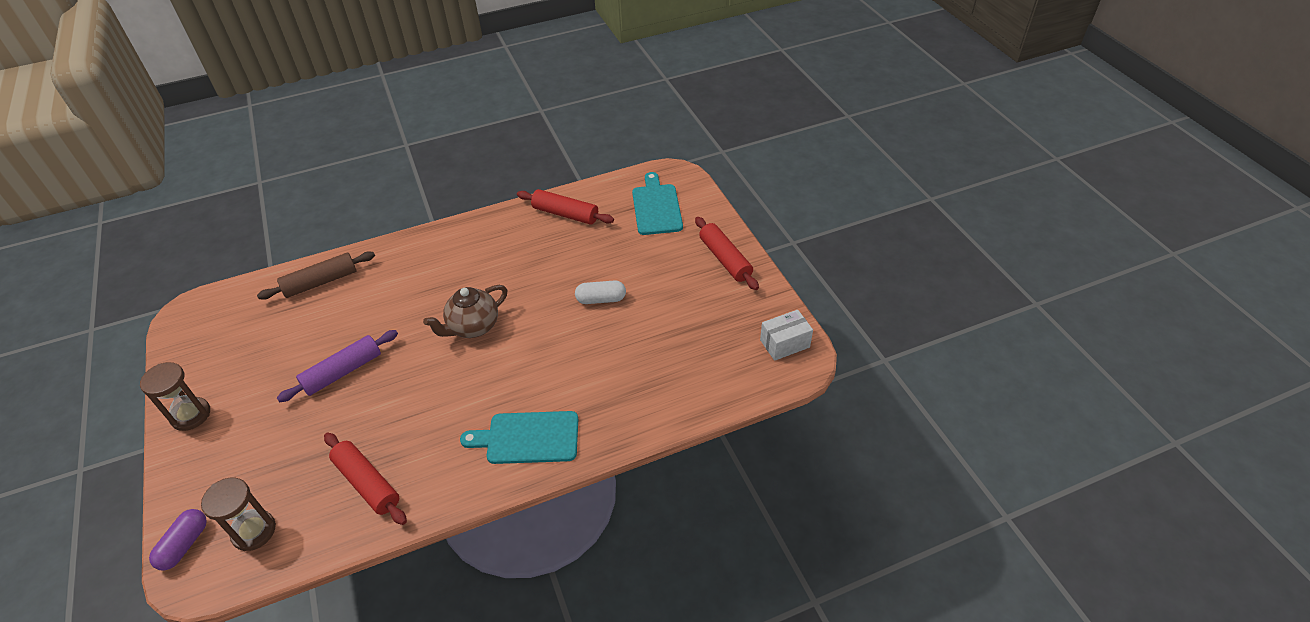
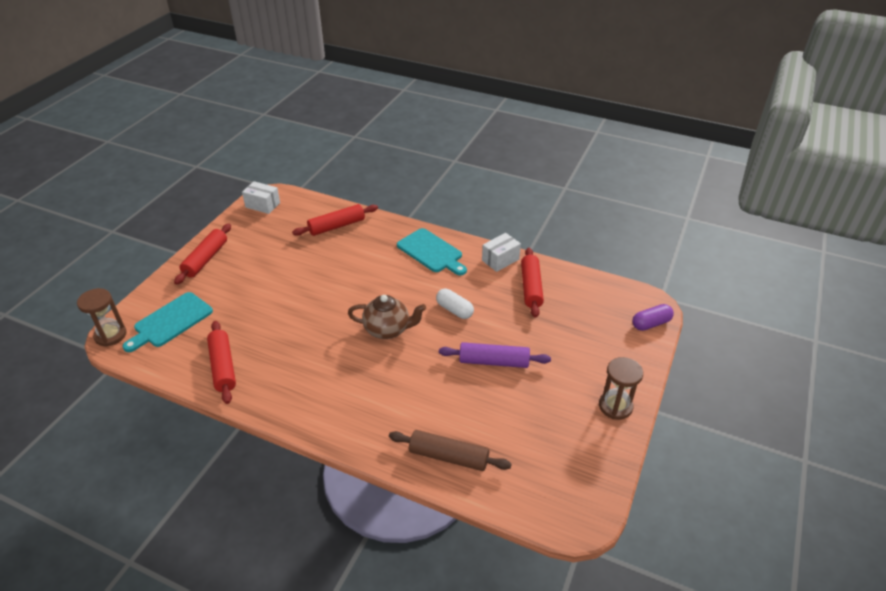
camera: 135 degrees left, 5 degrees down
(254, 531) = (607, 305): brown hourglass -> brown hourglass (110, 335)
(436, 493) = (500, 260): none -> white box
(601, 299) = (299, 289): white capsule -> white capsule (454, 310)
(671, 384) = (337, 226): none -> red rolling pin

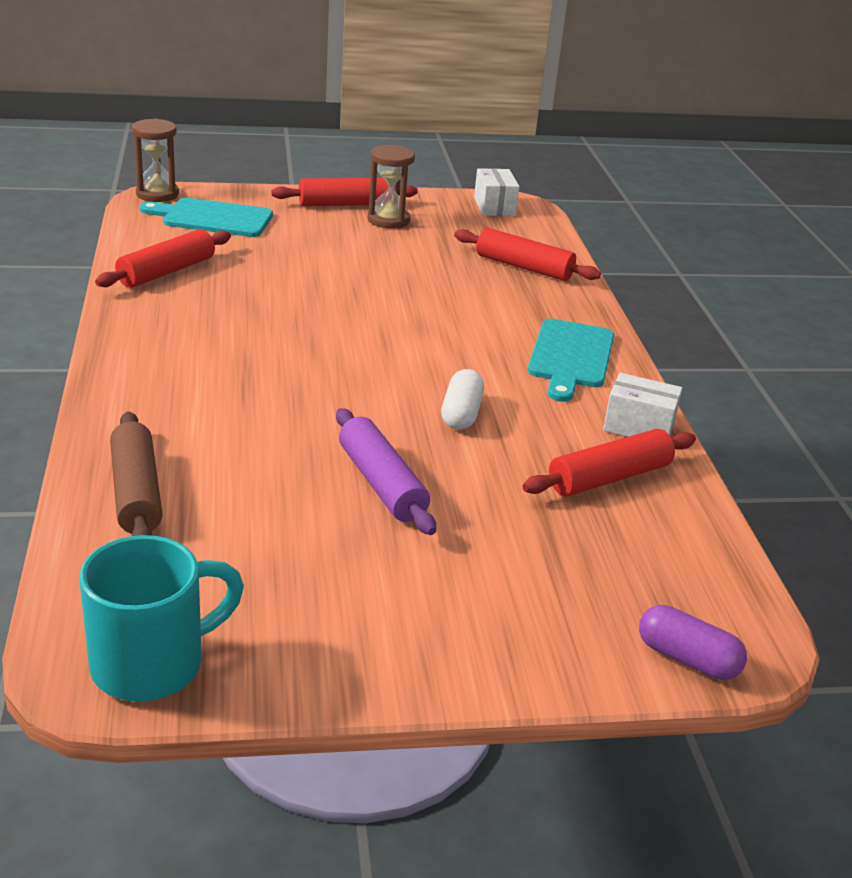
camera: 55 degrees right, 10 degrees down
(387, 330) = (353, 367): brown teapot -> none
(583, 492) = (152, 664): none -> turquoise mug
(615, 406) = (400, 658): brown hourglass -> brown hourglass (388, 220)

